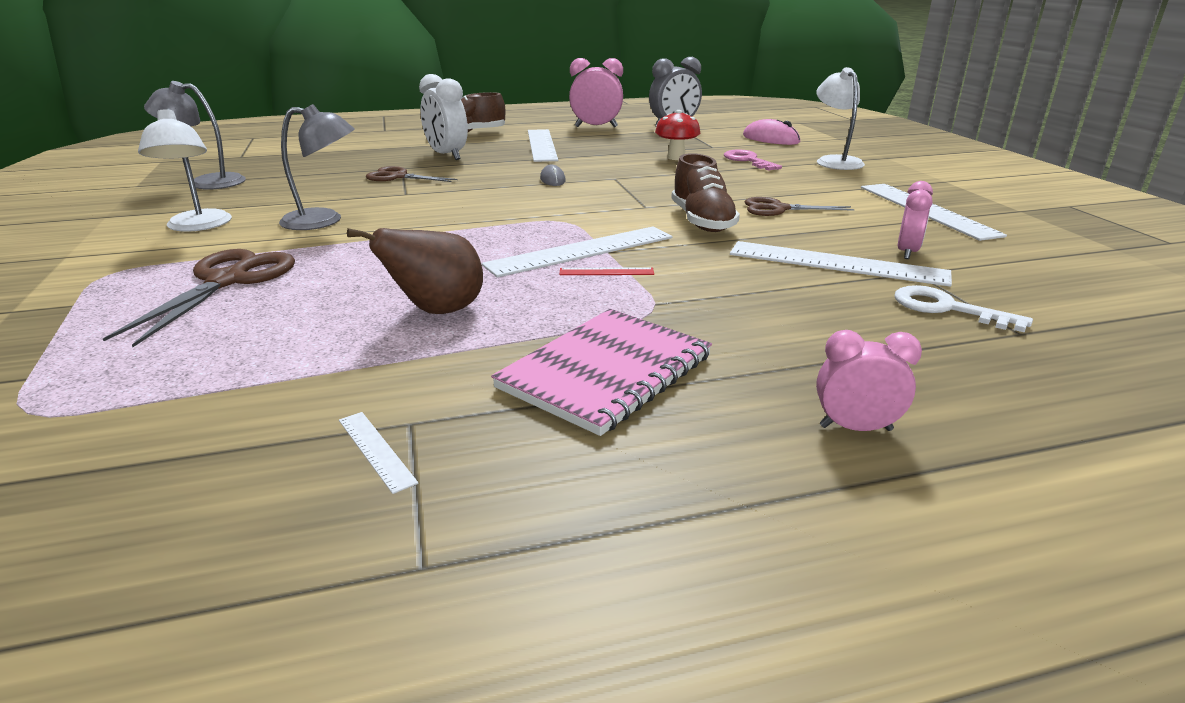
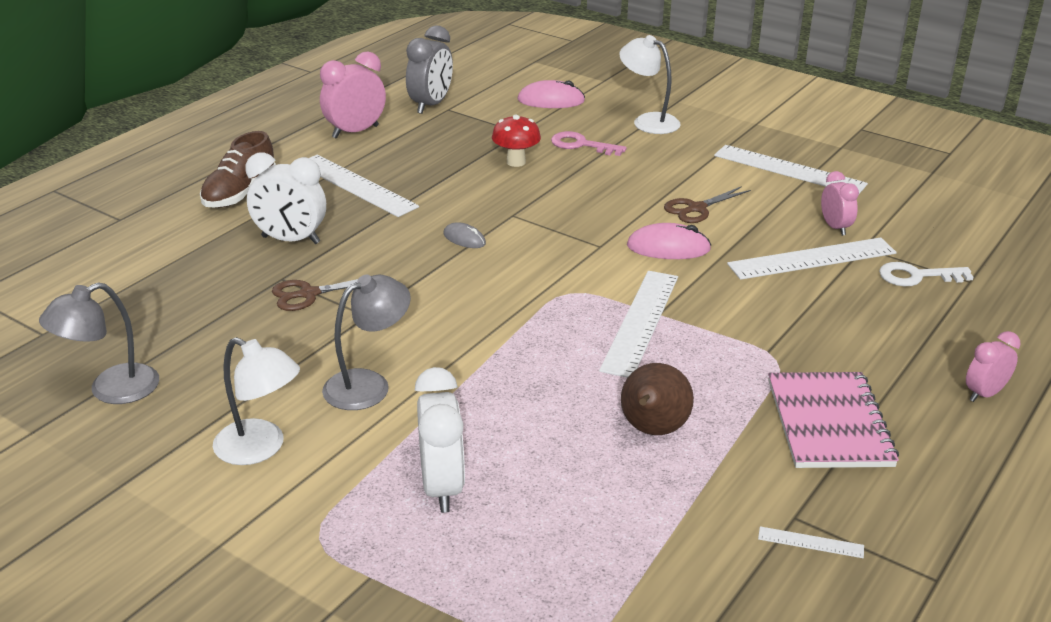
camera: 40 degrees left, 5 degrees up
(228, 281) = (442, 487): brown scissors -> white clock
(606, 272) = (692, 336): red ruler -> none
(702, 221) = (668, 248): brown shoe -> pink mouse

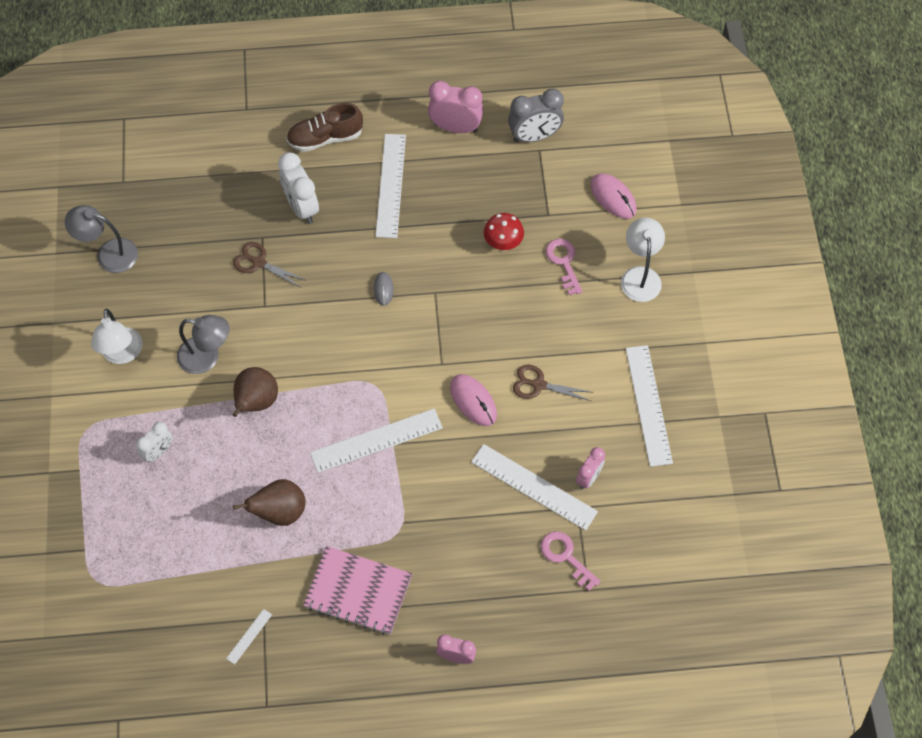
camera: 50 degrees right, 30 degrees up
(442, 487) = (158, 451): white clock -> white clock, size x0.61
(480, 378) = (256, 402): none -> brown pear
(810, 542) = (249, 636): white ruler -> white ruler turned 60 degrees clockwise
(829, 423) = (358, 591): pink notebook -> pink notebook turned 60 degrees clockwise
(917, 276) = (566, 557): white key -> pink key

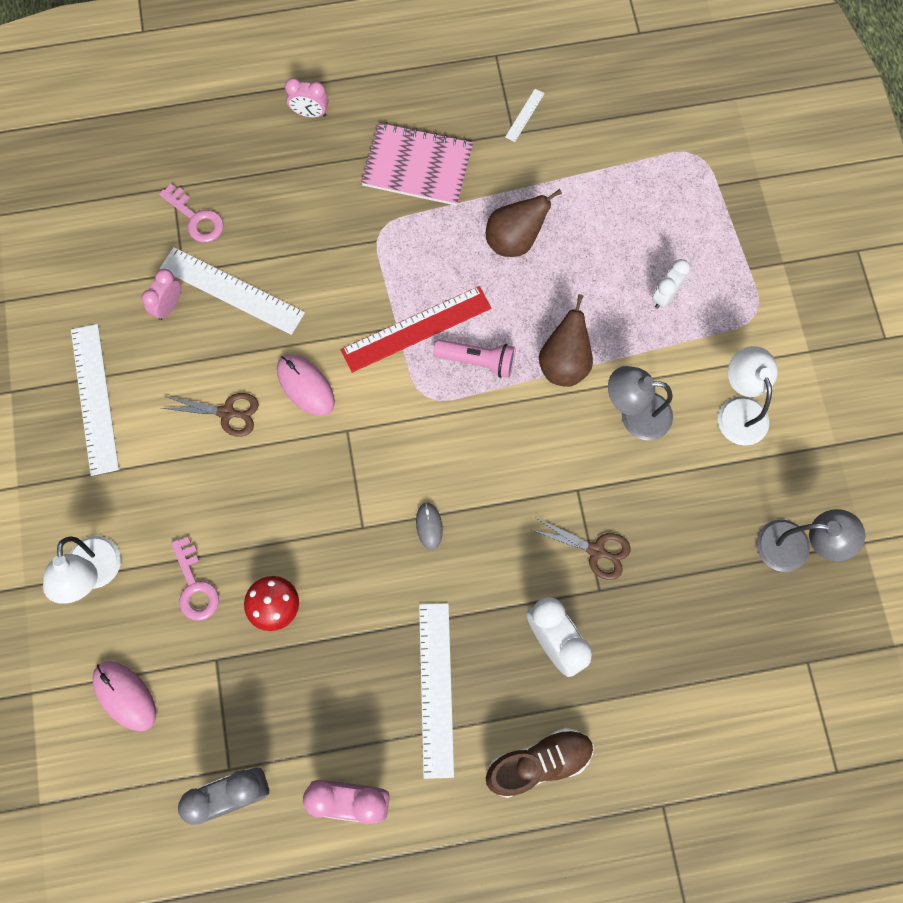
camera: 175 degrees right, 10 degrees up
(328, 410) = (477, 361): none -> pink flashlight
(376, 440) = (416, 329): white ruler -> red ruler

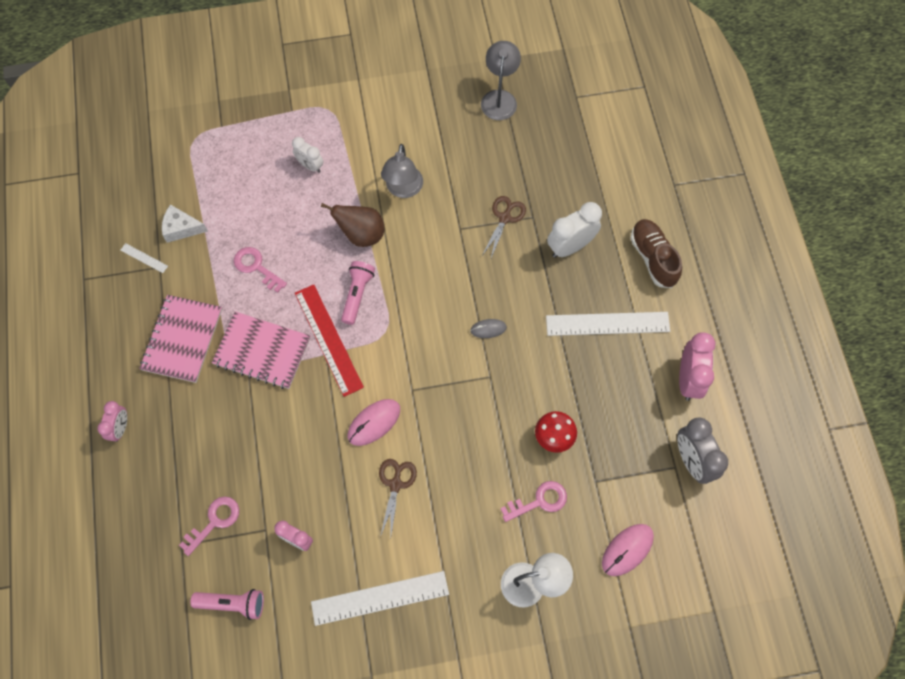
camera: 90 degrees left, 5 degrees down
(103, 244) = (233, 603): none -> pink flashlight
(232, 290) = (286, 486): white ruler -> none
(401, 254) = (262, 351): none -> pink notebook
(514, 240) = (256, 267): brown pear -> pink key
(566, 152) = (181, 228): none -> white cheese
(739, 410) = (401, 124): white lamp -> none

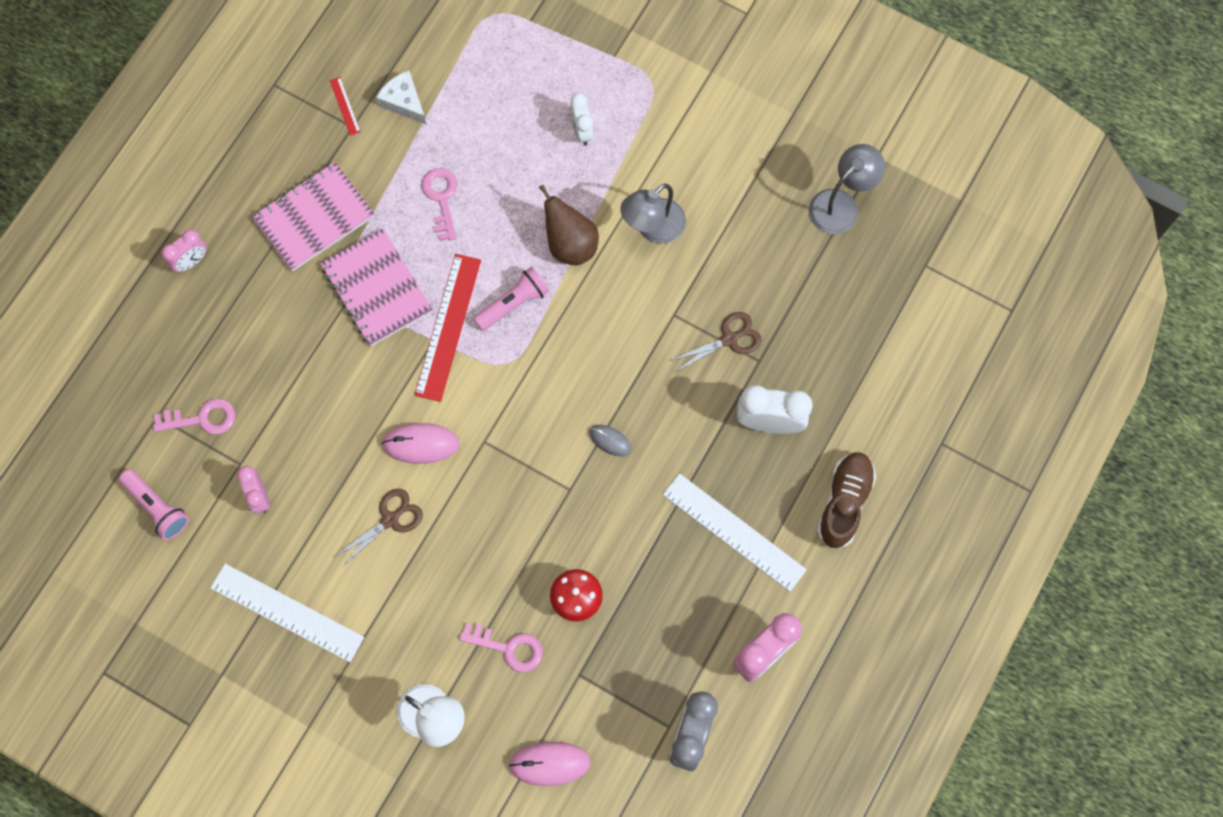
camera: 40 degrees right, 5 degrees up
(144, 258) = (345, 106): white ruler -> red ruler

